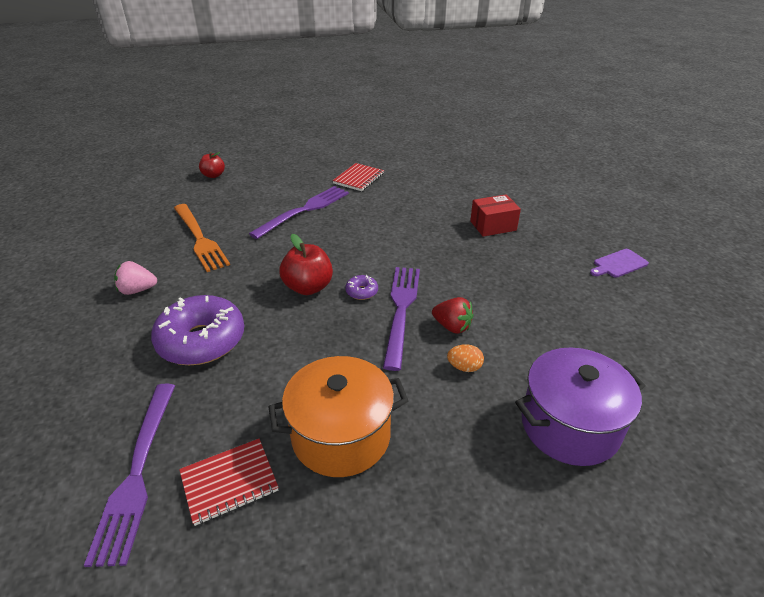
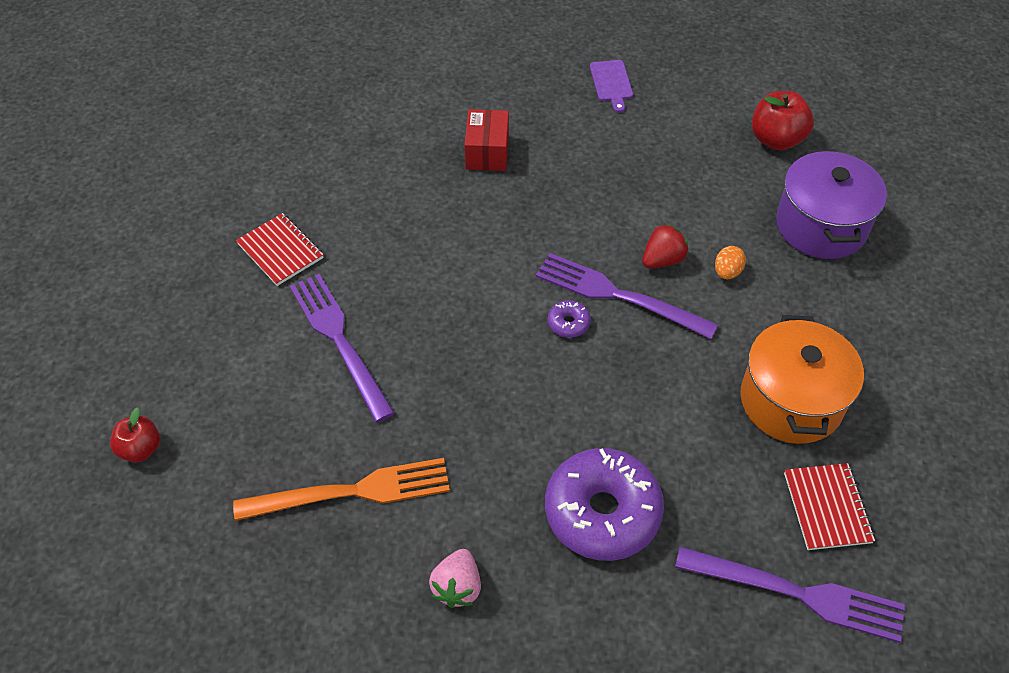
camera: 70 degrees left, 15 degrees up
(308, 287) = (536, 376): red apple -> red apple (776, 140)

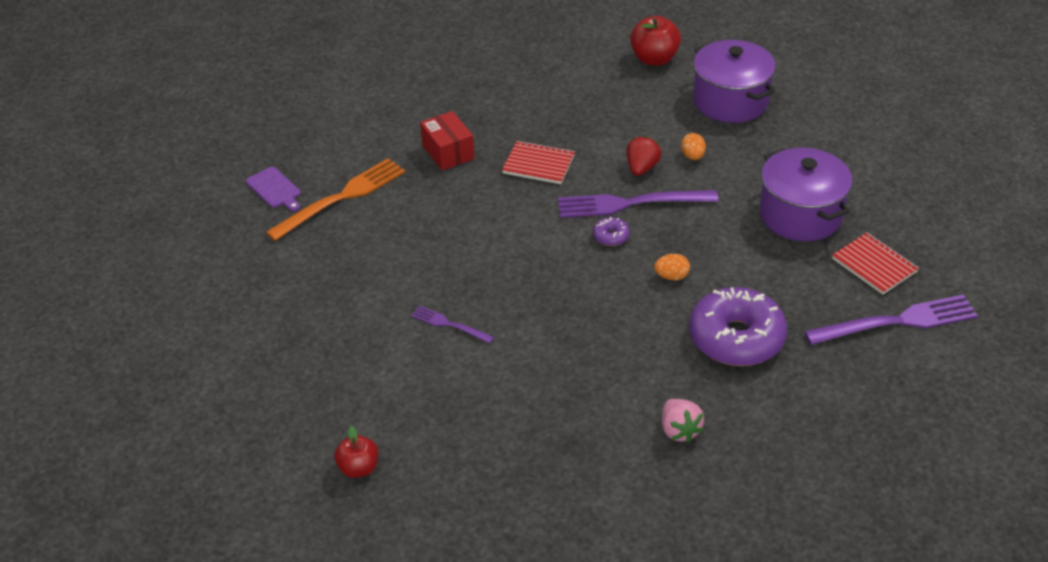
camera: 30 degrees left, 10 degrees down
(281, 251) = (344, 287): red notebook -> red notebook (538, 164)
(339, 340) = (449, 324): purple fork -> purple fork, size x0.52
(353, 491) = (551, 412): orange fork -> orange fork (342, 197)
(593, 402) = (671, 276): none -> orange egg
(611, 83) = (502, 68): purple cutting board -> purple cutting board (275, 189)
(791, 400) = (800, 215): orange pot -> purple pot

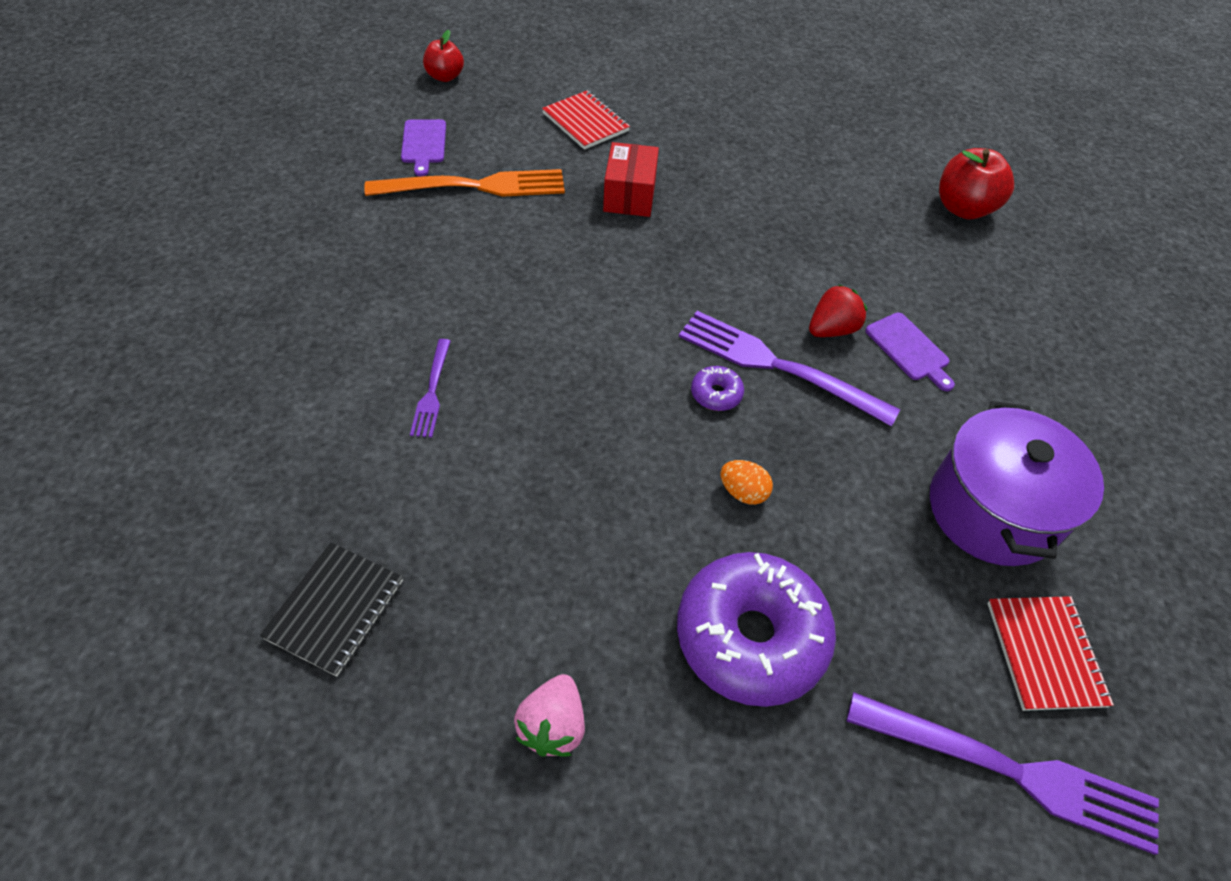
camera: 30 degrees right, 10 degrees up
(359, 468) = (162, 506): red apple -> red apple (445, 77)
(449, 324) = (432, 392): purple fork -> purple fork turned 150 degrees counterclockwise
(516, 452) = (335, 609): none -> black notebook
(538, 164) = (714, 260): red notebook -> red notebook (586, 122)
(692, 156) = (909, 349): orange egg -> purple cutting board
(730, 101) = (1019, 306): purple pot -> none

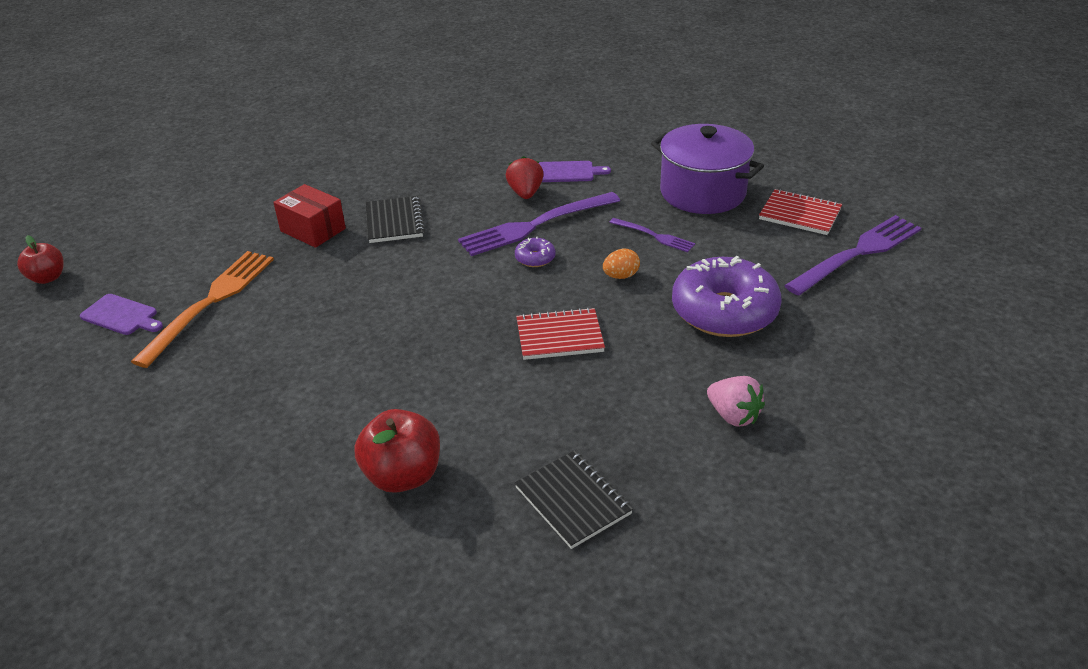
camera: 55 degrees left, 15 degrees down
(432, 392) = (411, 391): purple fork -> purple fork (654, 236)
(586, 122) = (207, 223): red notebook -> red notebook (559, 336)
(689, 247) = (394, 222): none -> black notebook
(963, 208) = (477, 107): red apple -> red apple (403, 476)

